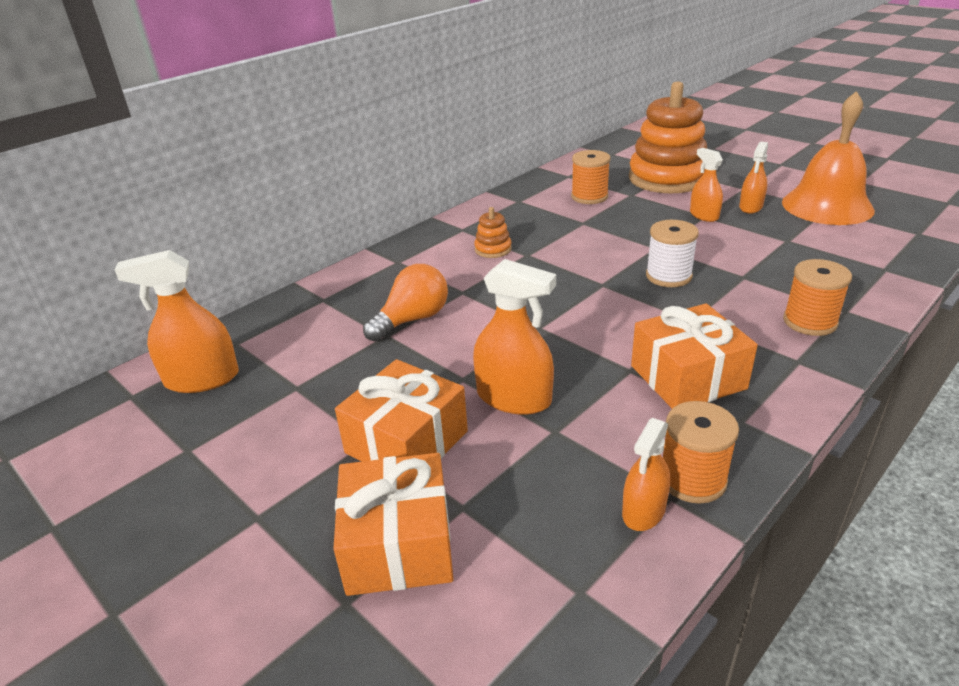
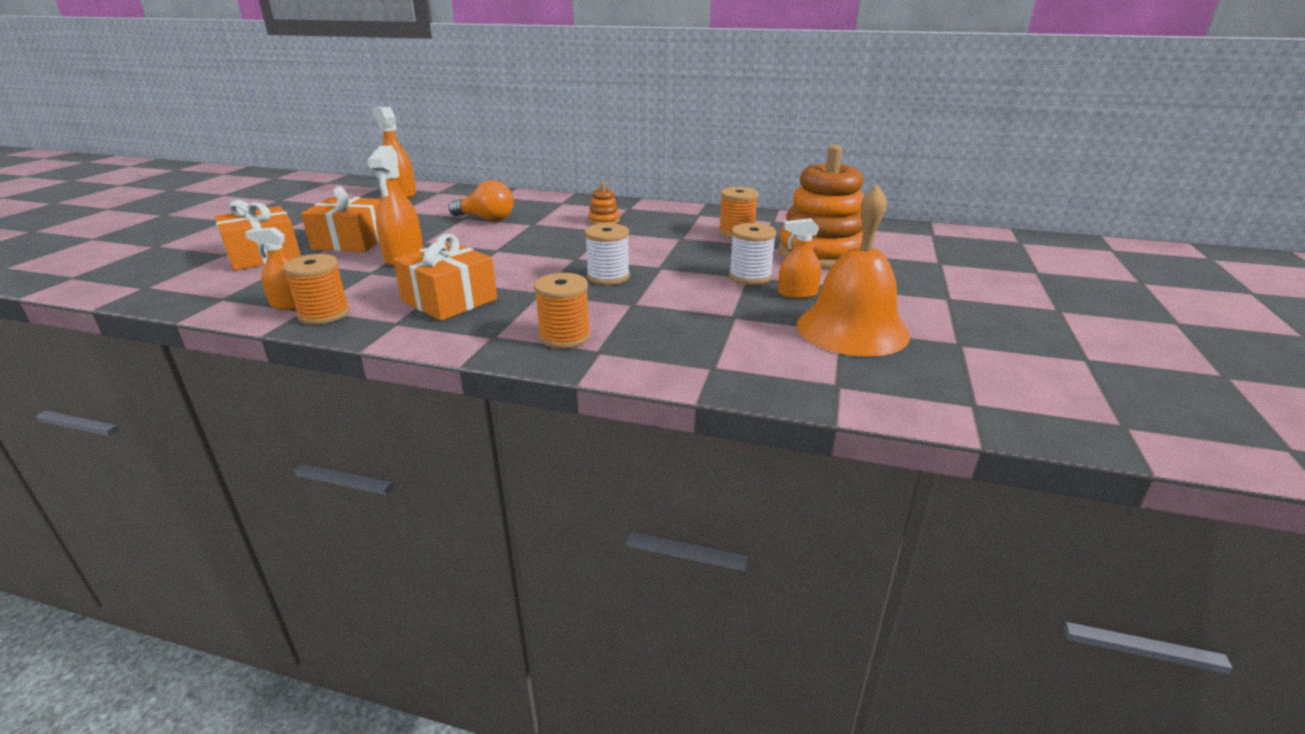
camera: 60 degrees right, 5 degrees down
(704, 215) = (750, 276): orange spray bottle -> white spool

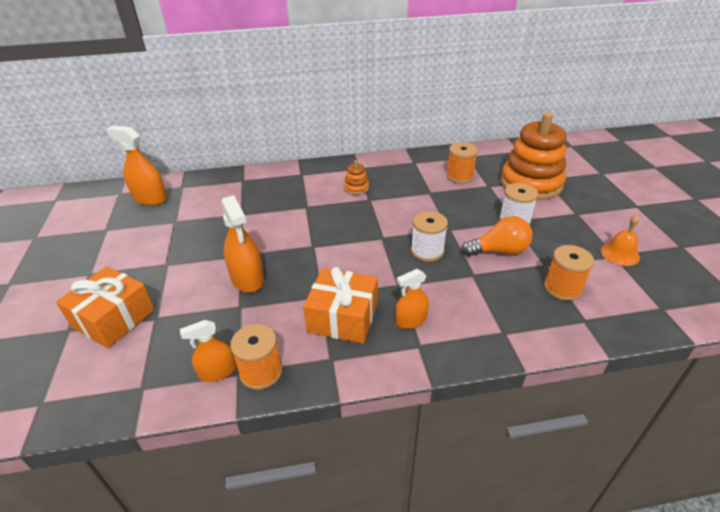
camera: 25 degrees left, 10 degrees up
(352, 241) = (177, 273): orange gift -> none
(486, 219) = (263, 211): orange light bulb -> orange light bulb (499, 251)
(564, 336) = (467, 326): orange spool -> orange spool (562, 288)
(797, 293) = (558, 229): orange spray bottle -> orange spray bottle (411, 320)
(852, 329) = (620, 253): orange bell -> orange bell, size x0.49

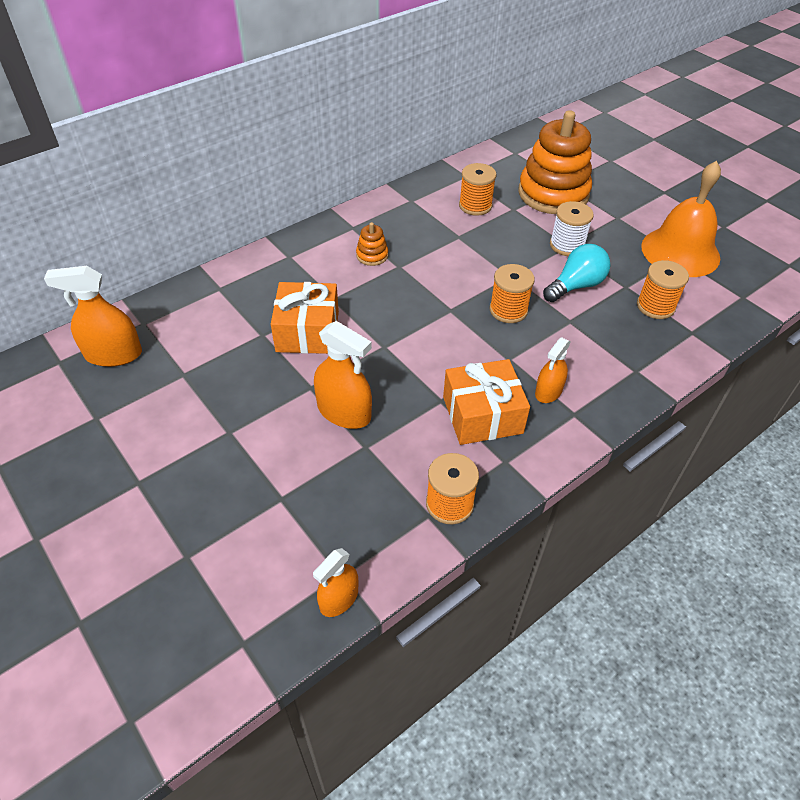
camera: 30 degrees left, 10 degrees up
(113, 318) = (230, 520): orange gift -> orange gift (307, 331)
(217, 371) = (405, 523): orange spray bottle -> orange spray bottle (339, 598)
(427, 251) = (508, 310): white spool -> orange spool
(499, 251) = (576, 286): orange light bulb -> turquoise light bulb
(620, 253) = (680, 251): orange bell -> orange bell, size x2.03

